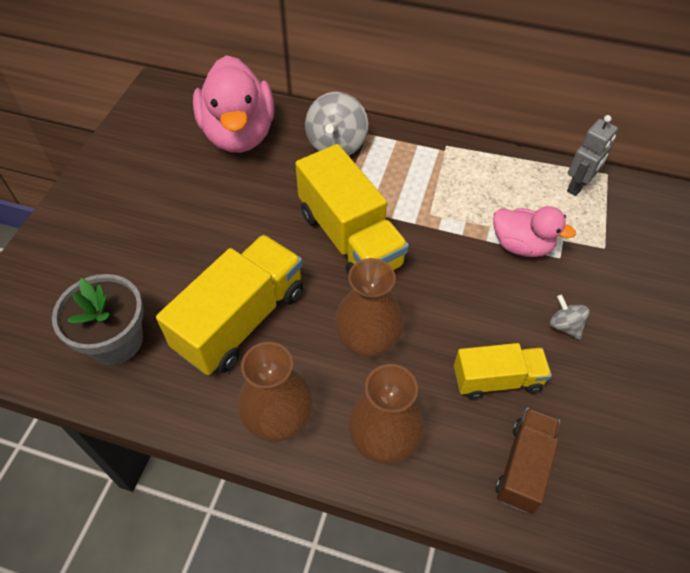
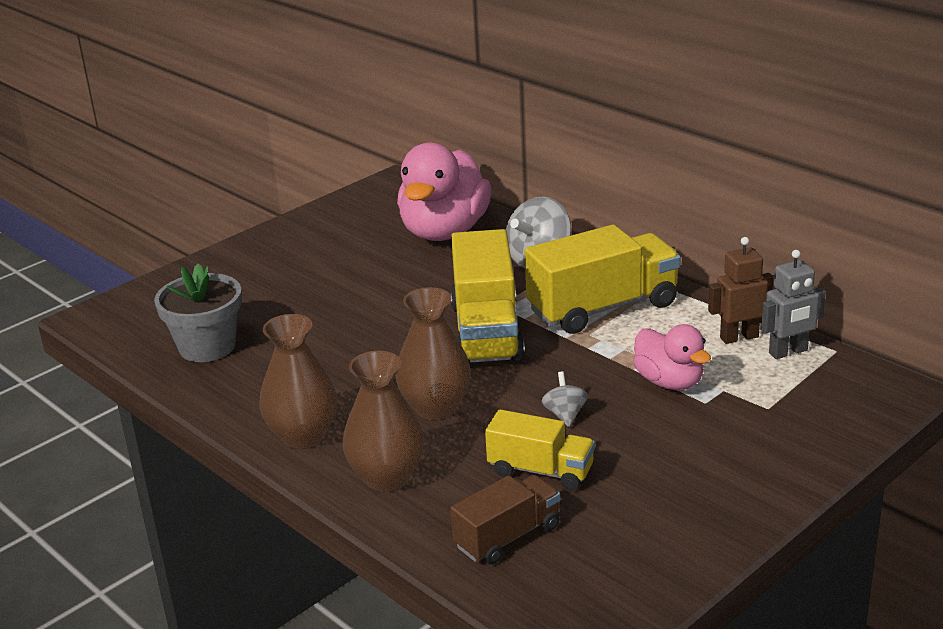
camera: 30 degrees right, 25 degrees down
(241, 320) = (328, 362): yellow truck -> yellow truck (603, 308)
(536, 181) = (739, 337): none -> brown robot
(564, 326) = (656, 453): grey spinning top -> grey spinning top (565, 415)

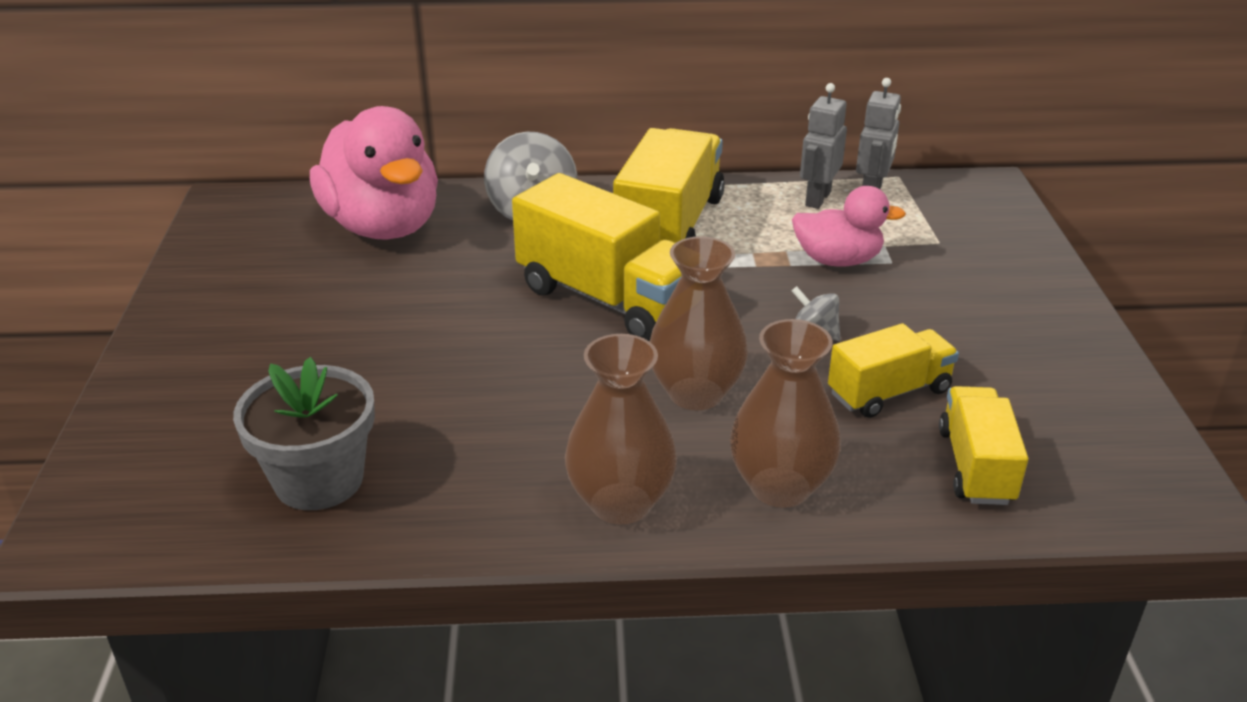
camera: 50 degrees left, 5 degrees up
(507, 537) = (975, 466): brown truck -> yellow truck
(739, 337) = (817, 199): brown robot -> grey robot

